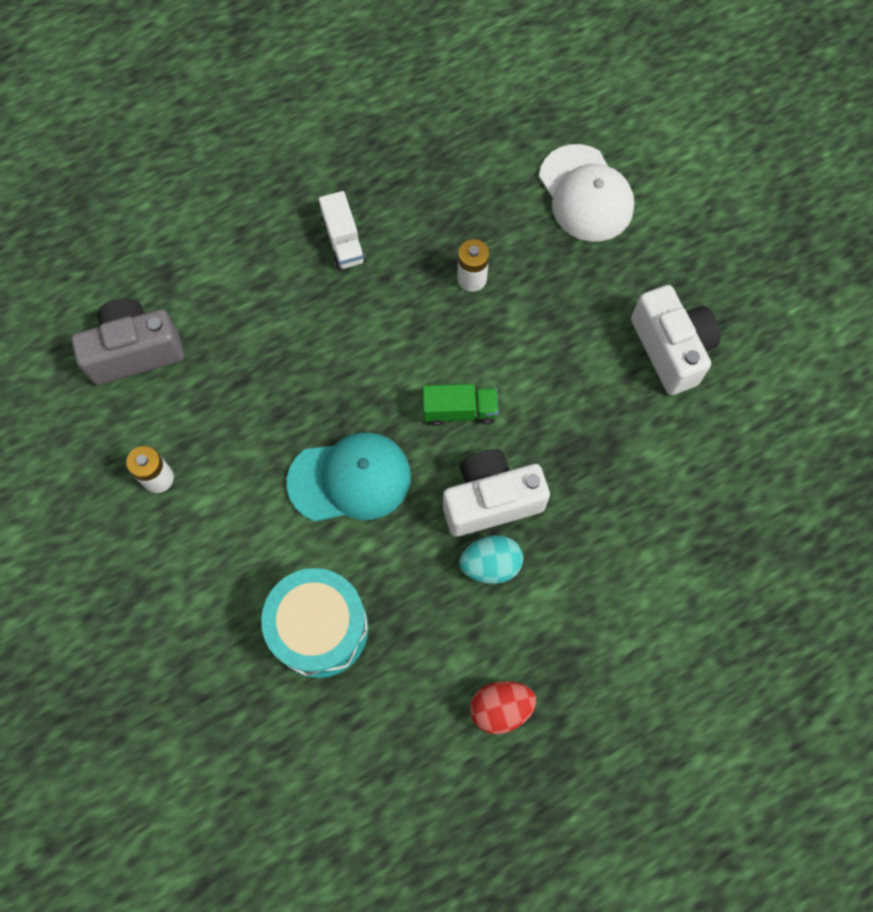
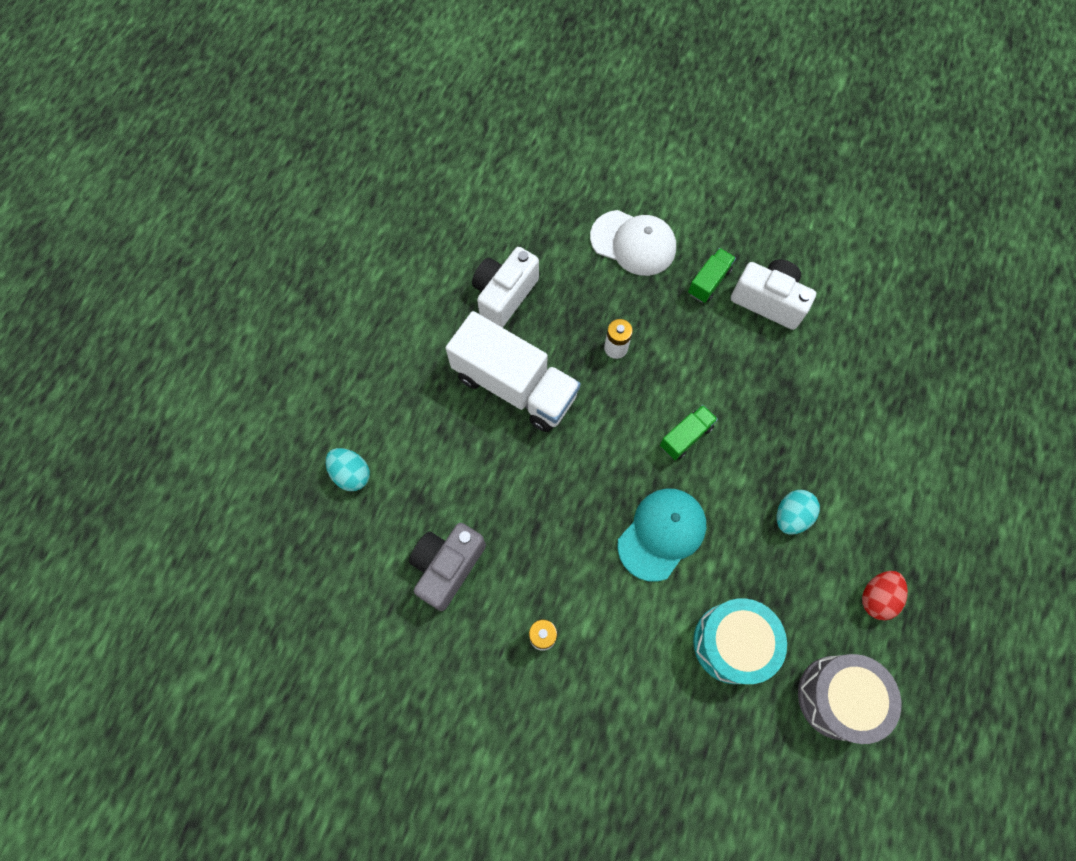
camera: 40 degrees left, 0 degrees up
(130, 209) = (351, 474): none -> turquoise egg
(343, 241) = (515, 386): white truck -> white truck, size x2.17
(370, 762) = (837, 697): none -> grey drum
(491, 500) = (755, 476): white camera -> white camera (504, 295)
(627, 285) = (709, 281): none -> green truck

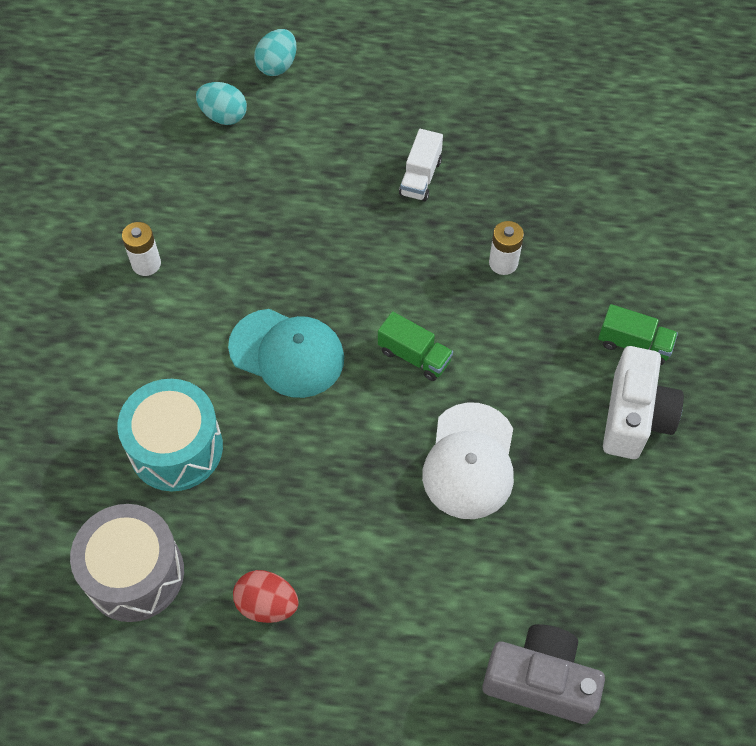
camera: 75 degrees right, 10 degrees down
(447, 566) = (201, 166): grey camera -> grey camera (540, 681)
(504, 295) = (528, 143): white camera -> none
(515, 386) = (420, 177): white truck -> white truck, size x0.46
(633, 243) = (652, 253): white cap -> white cap (470, 461)
(791, 516) = (346, 488): turquoise egg -> turquoise egg (224, 116)

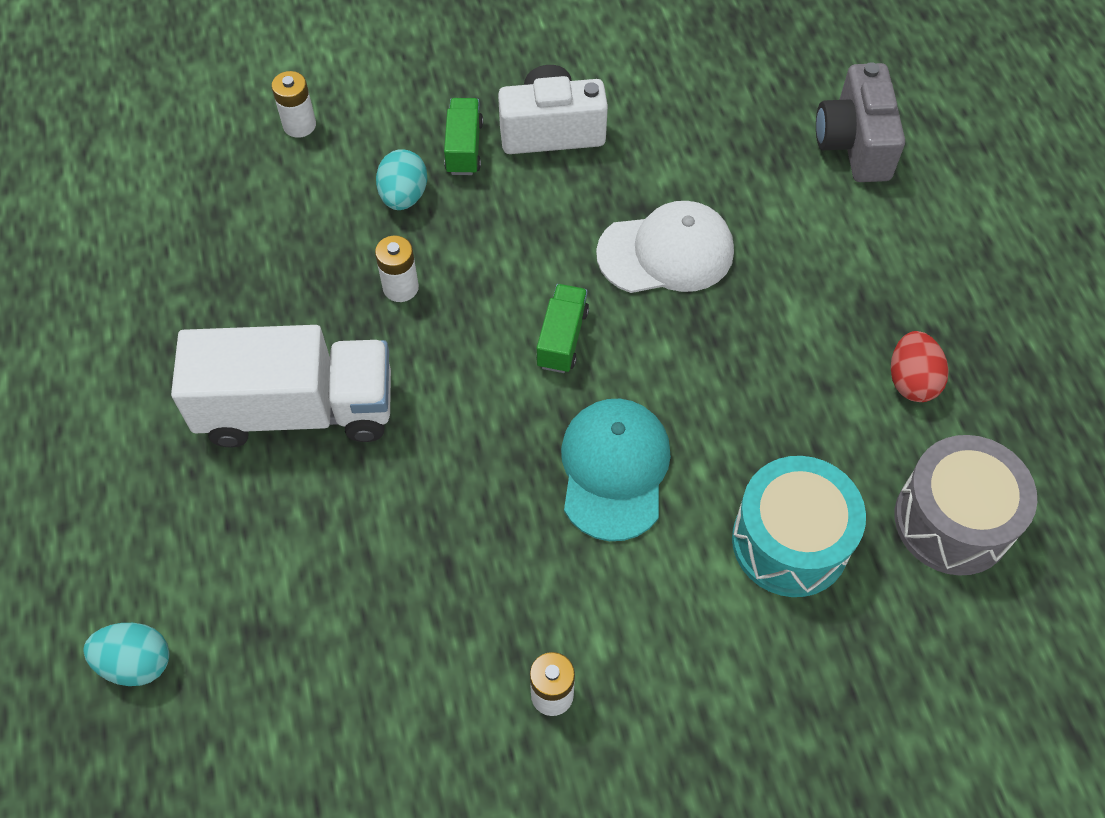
camera: 110 degrees left, 0 degrees up
(224, 116) = (257, 701): turquoise egg -> turquoise egg (404, 196)
(420, 177) = (297, 409): white truck -> white truck, size x2.17
(693, 235) = (299, 125): none -> white battery

